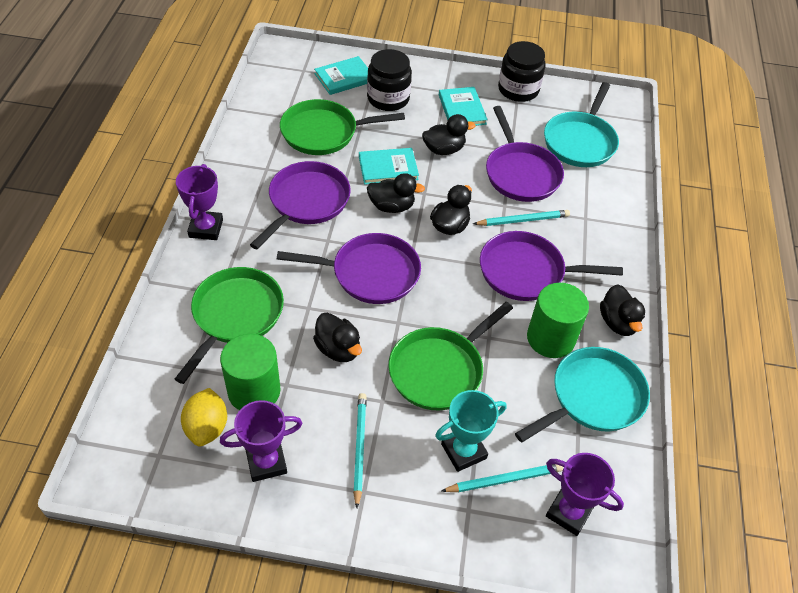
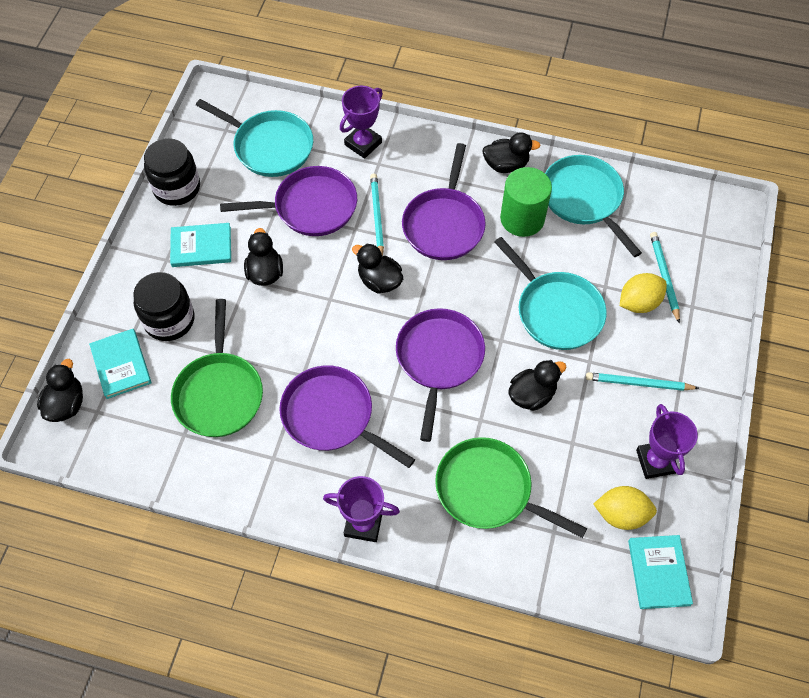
camera: 80 degrees left, 10 degrees up
(254, 391) = (580, 472): green cylinder -> none
(388, 168) = (288, 330): turquoise book -> turquoise book (659, 572)
(391, 206) = (346, 332): black duck -> black duck (66, 404)
(439, 370) = (556, 311): green pan -> turquoise pan
(463, 451) = (639, 302): turquoise trophy -> yellow lemon
(569, 512) = (690, 237): purple trophy -> purple trophy (363, 143)

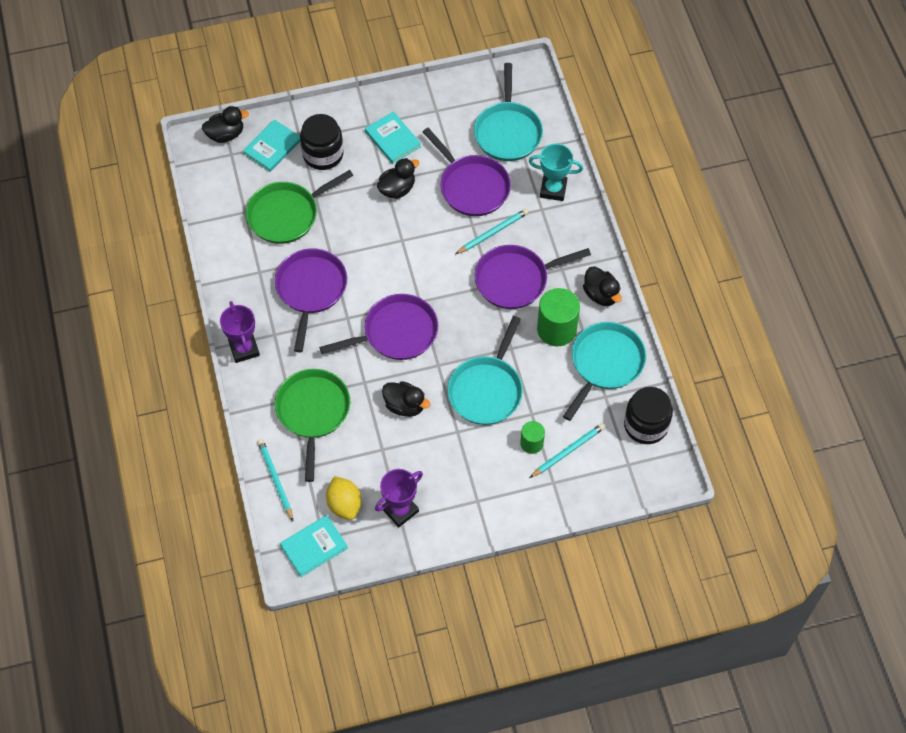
camera: 60 degrees right, 0 degrees up
(177, 187) = (432, 96): black jar -> black jar (646, 425)
(363, 143) = (553, 189): purple trophy -> turquoise trophy
(379, 281) = (437, 263): black duck -> none
(639, 302) = (531, 443): yellow lemon -> green cylinder
(639, 383) = (459, 472): turquoise pencil -> turquoise pencil (275, 479)

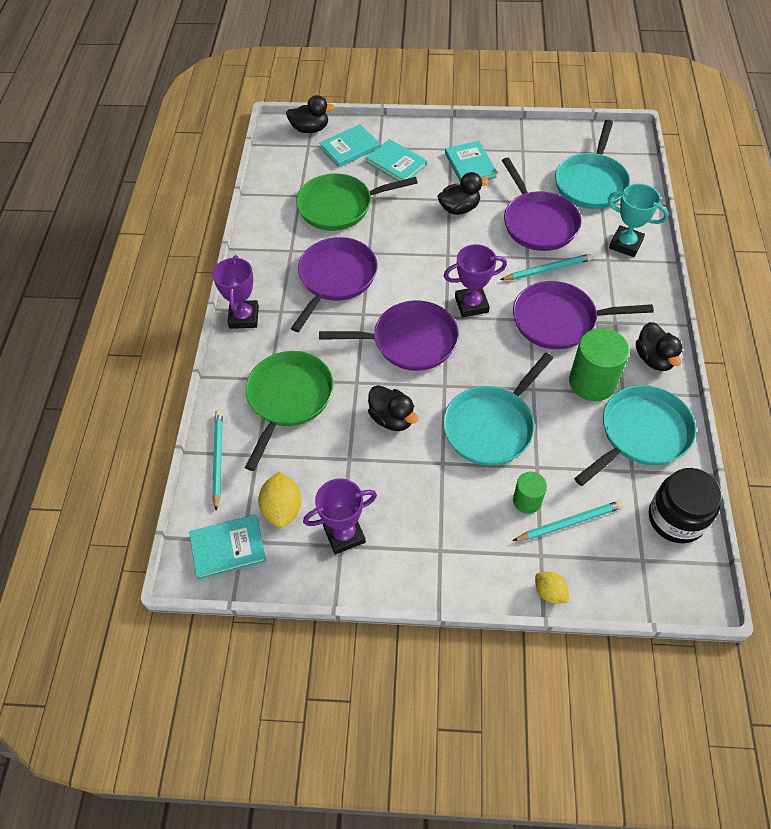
camera: 20 degrees right, 5 degrees down
(323, 154) = (396, 164): black jar -> turquoise book
(437, 284) = (471, 304): none -> purple trophy
(567, 508) = (549, 592): none -> yellow lemon

